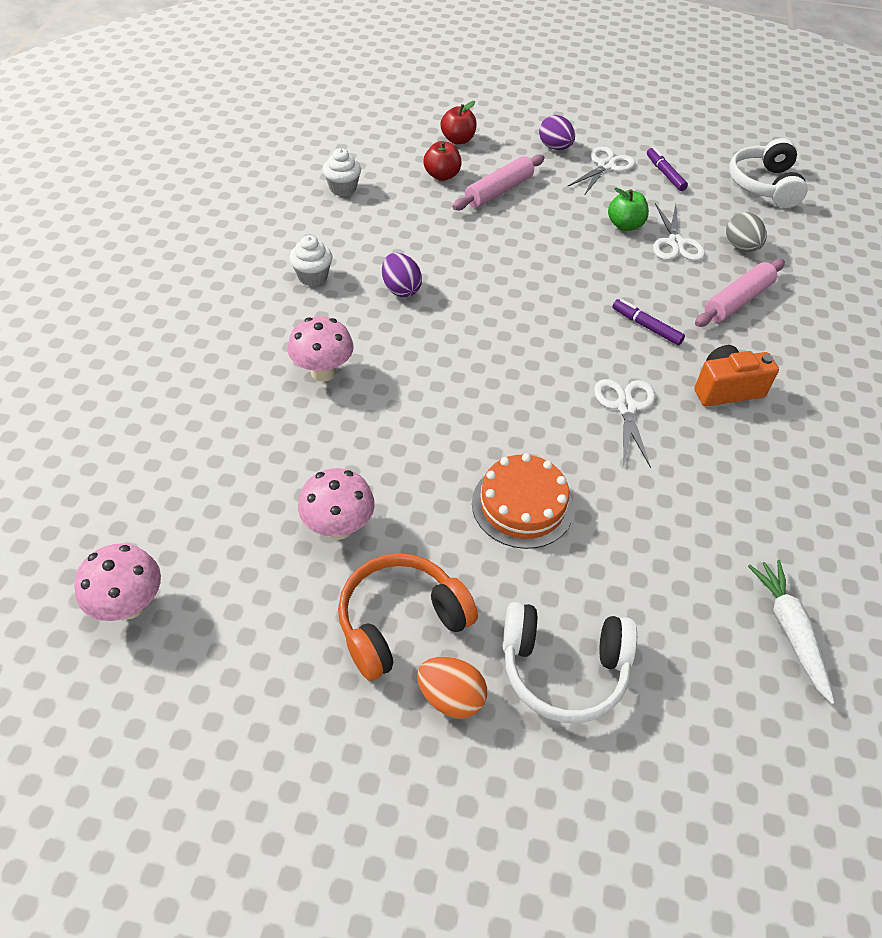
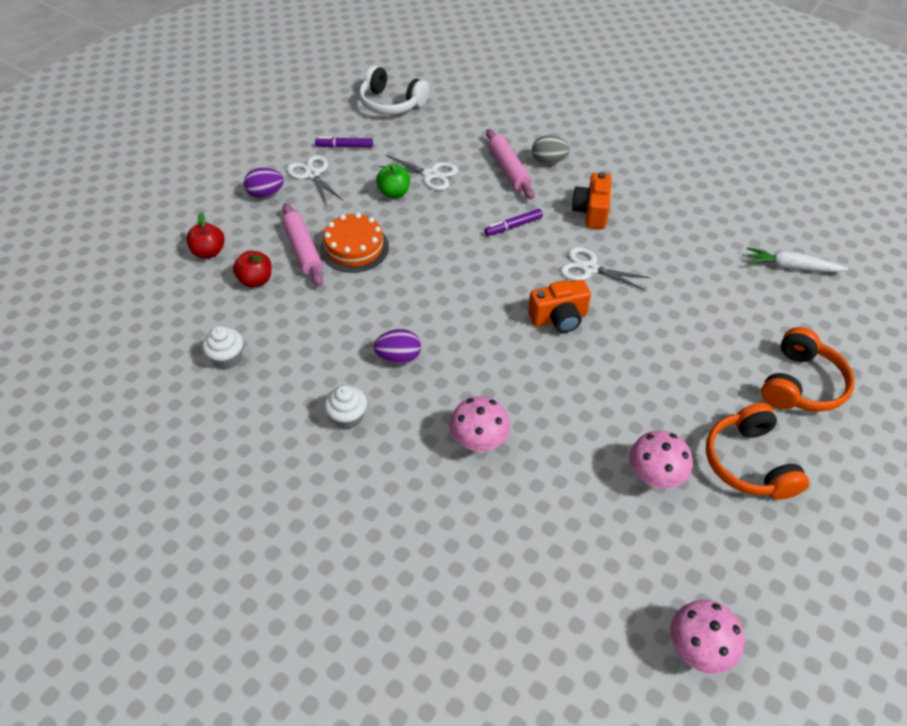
camera: 65 degrees left, 0 degrees up
(451, 697) = (813, 452): orange egg -> none
(522, 505) = (662, 358): orange cake -> orange cake (354, 248)
(528, 397) = (559, 318): none -> orange camera
(563, 669) = (800, 384): white headphones -> orange headphones
(741, 247) = (453, 144): grey egg -> grey egg (548, 161)

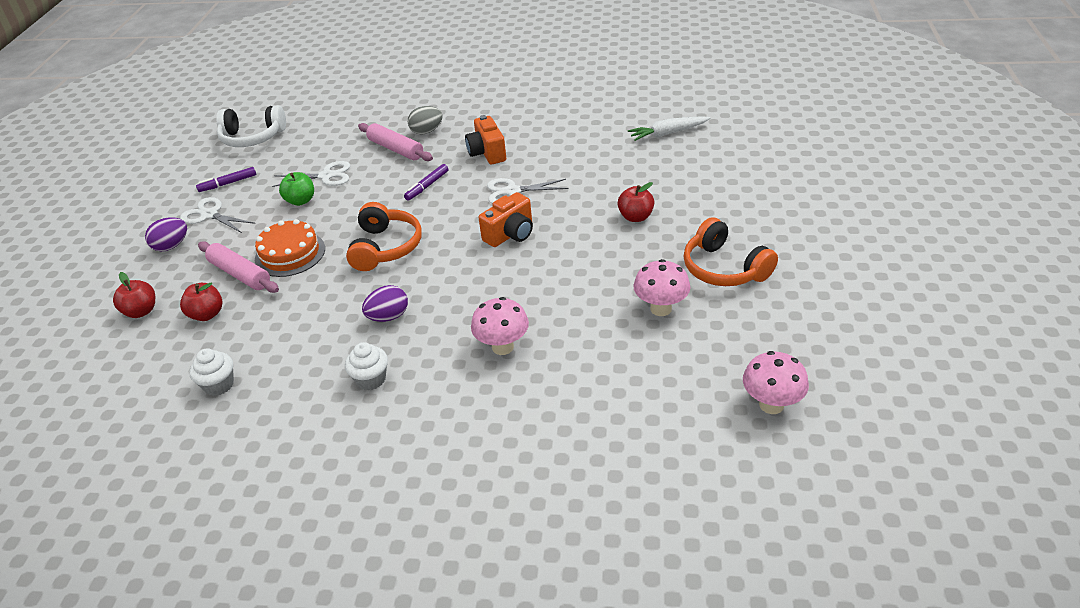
camera: 25 degrees left, 10 degrees down
(694, 356) = (635, 217): none -> red apple
(800, 384) = (726, 203): orange headphones -> orange headphones (385, 247)

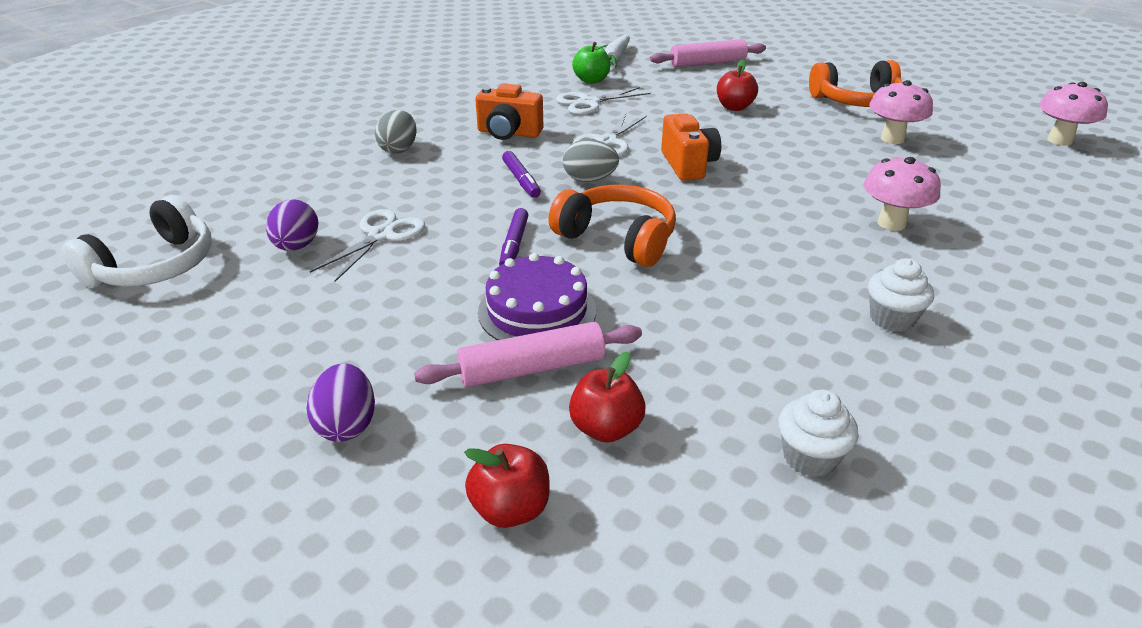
camera: 60 degrees left, 5 degrees down
(209, 215) = (314, 360): white scissors -> white scissors (589, 103)
(228, 183) = (250, 320): purple marker -> purple marker (514, 244)
(290, 254) = (537, 311): orange cake -> purple cake
(301, 201) = (411, 269): green apple -> green apple (591, 80)
(388, 317) = (771, 274): purple egg -> purple egg (296, 246)
(396, 149) = (403, 176): pink rolling pin -> pink rolling pin (707, 63)
(451, 208) = (589, 180): none -> grey egg

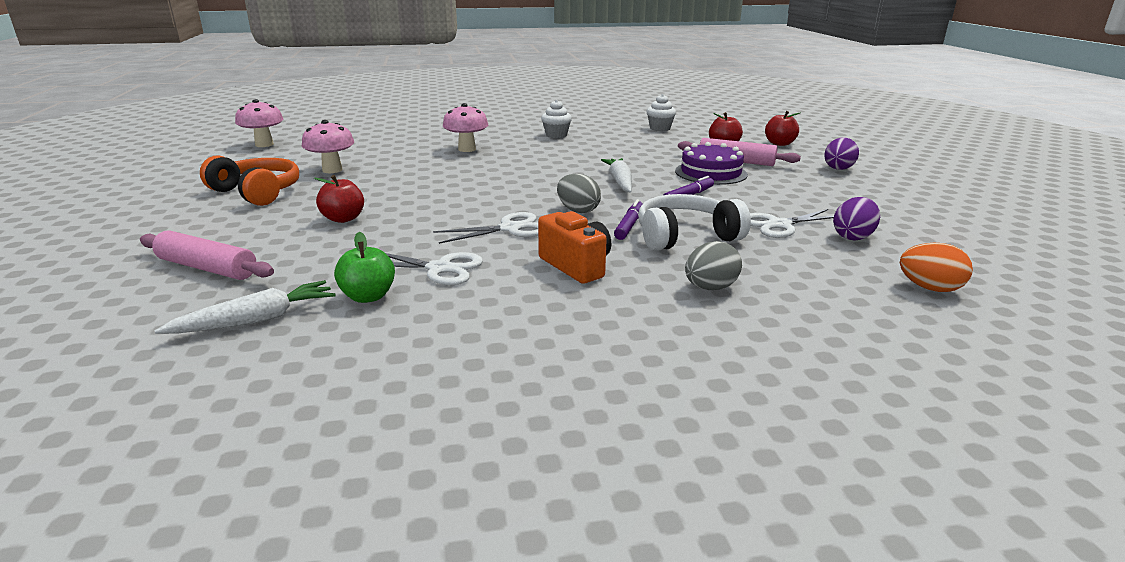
camera: 140 degrees left, 10 degrees down
(155, 266) = (982, 257): white headphones -> white headphones (685, 236)
(223, 206) = (929, 288): none -> orange egg
(617, 238) = (620, 182): orange headphones -> white carrot
(688, 165) = (492, 197): orange camera -> none

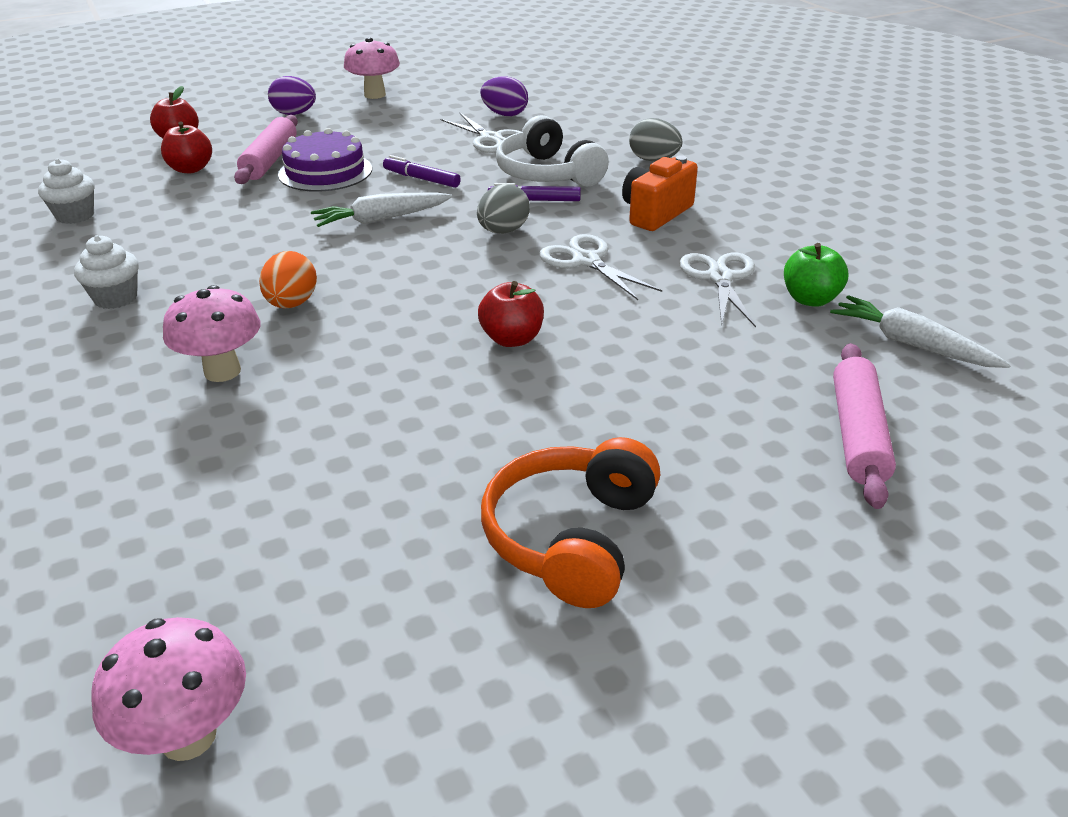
camera: 105 degrees left, 10 degrees up
(332, 170) = (400, 495): pink mushroom -> pink mushroom (375, 95)
(343, 219) = (631, 388): red apple -> red apple (512, 339)
(929, 288) = (593, 98): orange egg -> orange egg (291, 304)

